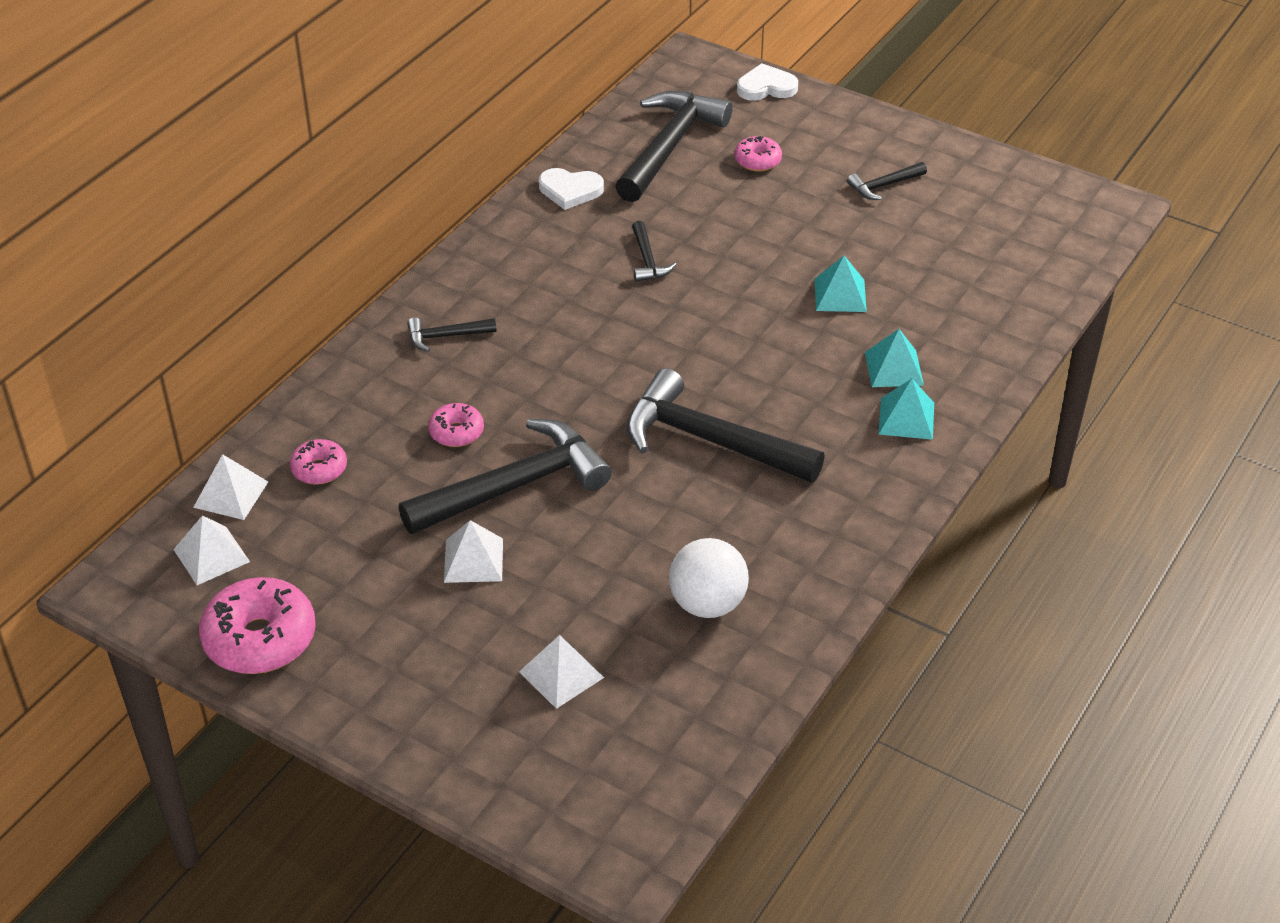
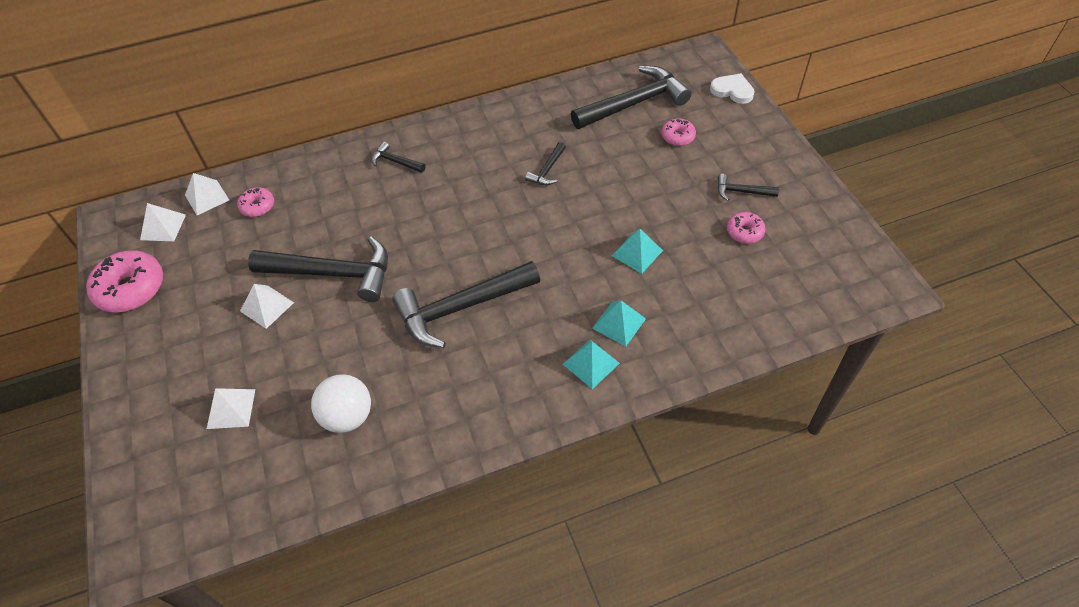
camera: 40 degrees right, 10 degrees up
(456, 432) = (340, 223): pink donut -> pink donut (744, 232)
(570, 190) = (550, 105): white heart -> none
(710, 441) = (461, 308): black hammer -> black hammer turned 90 degrees counterclockwise

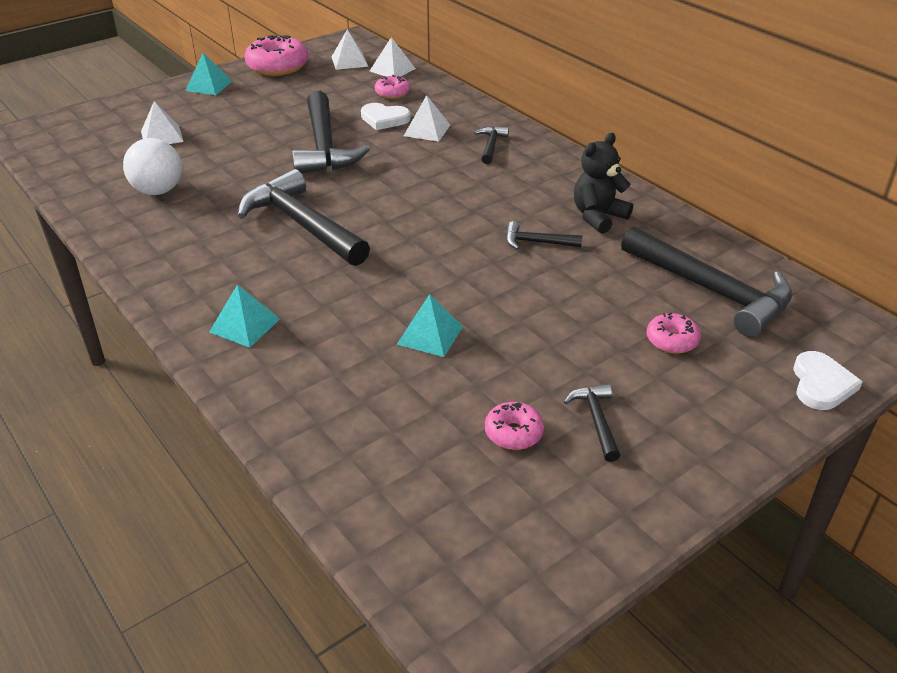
camera: 70 degrees right, 15 degrees down
(267, 306) = (275, 125): white pyramid -> white pyramid (427, 130)
(306, 221) = (384, 119): none -> white heart
(529, 129) = (598, 217): none -> black teddy bear
(618, 323) = (309, 337): turquoise pyramid -> turquoise pyramid (208, 86)

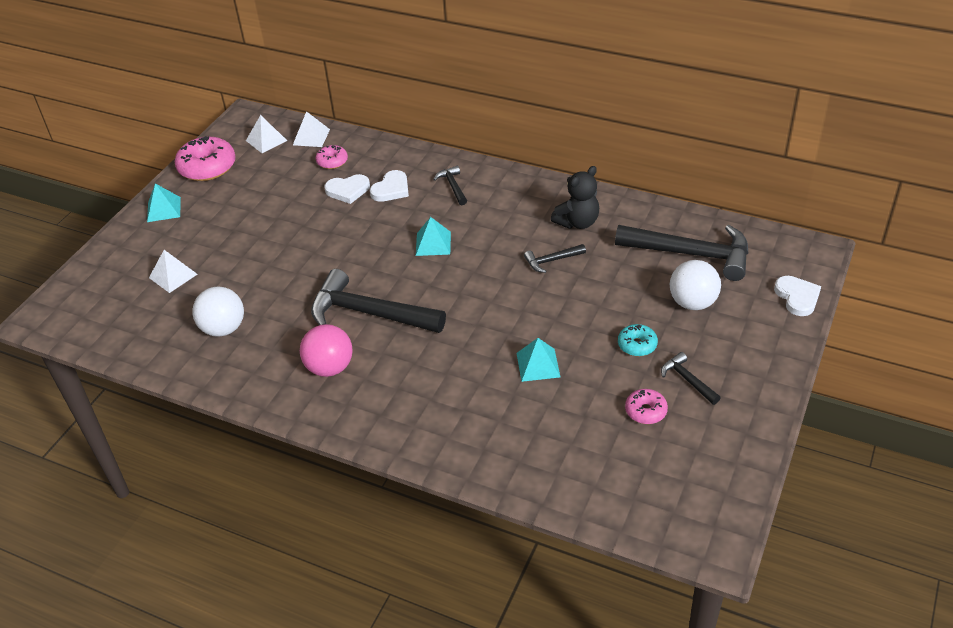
camera: 25 degrees left, 5 degrees up
(217, 257) = (330, 368): none -> pink ball
(245, 325) = (403, 413): turquoise pyramid -> turquoise pyramid (433, 243)
(324, 146) = (322, 235): black hammer -> none
(427, 130) = (391, 189): white pyramid -> white heart
(564, 359) = (637, 345): none -> turquoise donut
(598, 217) = (577, 222): black teddy bear -> black teddy bear turned 150 degrees counterclockwise
(672, 340) = (692, 303): pink donut -> white ball

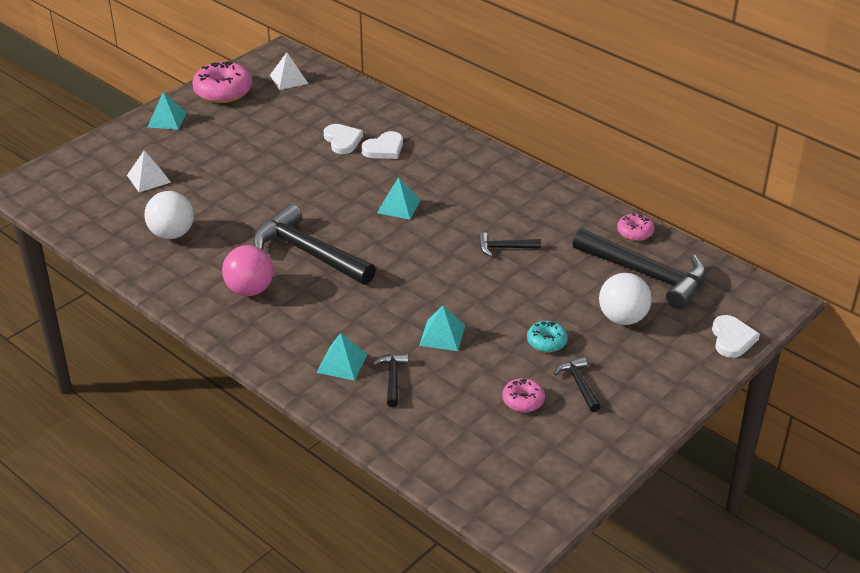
camera: 15 degrees right, 5 degrees down
(311, 137) = (332, 85): white pyramid -> none
(332, 162) = (341, 112): pink donut -> pink donut (635, 232)
(348, 190) = (342, 141): white heart -> white heart turned 120 degrees counterclockwise
(453, 186) = (444, 159): black hammer -> black hammer (392, 379)
(457, 420) = (342, 363): none -> turquoise pyramid
(577, 222) = (548, 219): black teddy bear -> none

